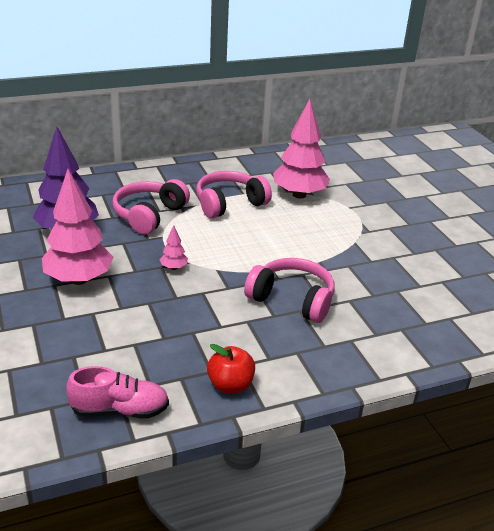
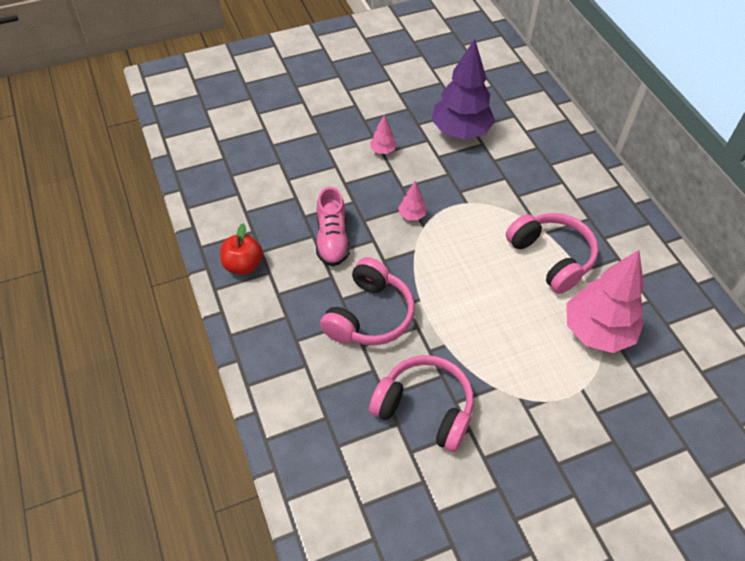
camera: 90 degrees right, 20 degrees up
(79, 279) = (383, 150): pink tree -> pink tree, size x0.42
(120, 410) = (218, 196): pink shoe -> pink shoe (332, 239)
(149, 215) = (505, 188): pink headphones -> pink headphones (424, 408)

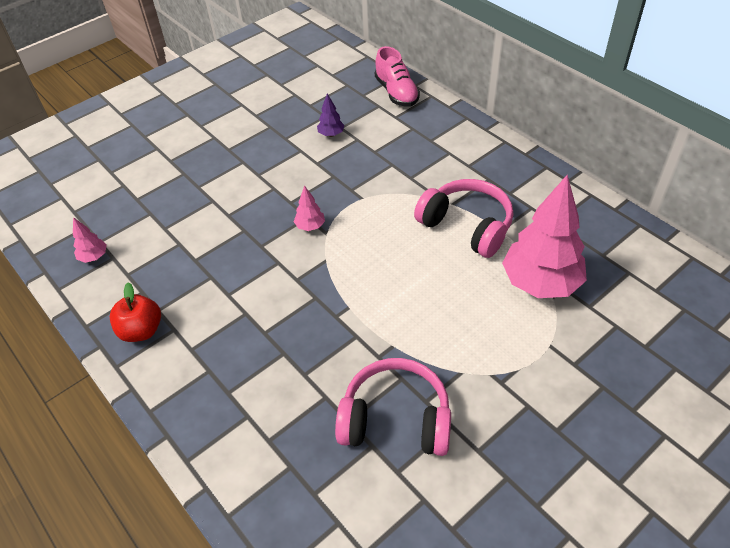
camera: 15 degrees left, 5 degrees down
(332, 239) = (233, 274): pink shoe -> pink shoe (396, 92)
(369, 315) = (300, 340): pink headphones -> none
(383, 150) = (258, 172): pink tree -> pink tree (94, 257)
(460, 132) = (331, 134): purple tree -> purple tree, size x0.42

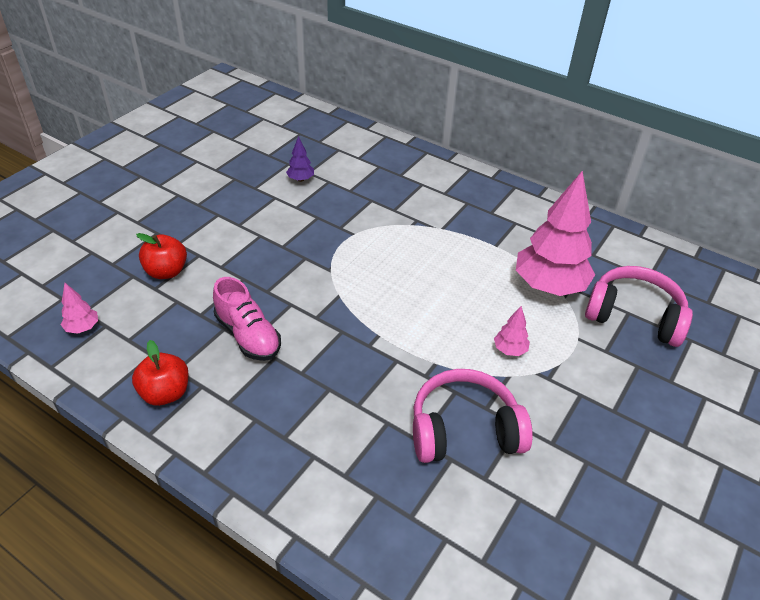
camera: 20 degrees left, 5 degrees down
(179, 213) = (166, 271): none -> red apple
(310, 226) = (311, 266): pink tree -> pink tree (509, 350)
(396, 92) = (351, 136): pink shoe -> pink shoe (248, 335)
(467, 226) = (463, 246): pink headphones -> pink headphones (634, 316)

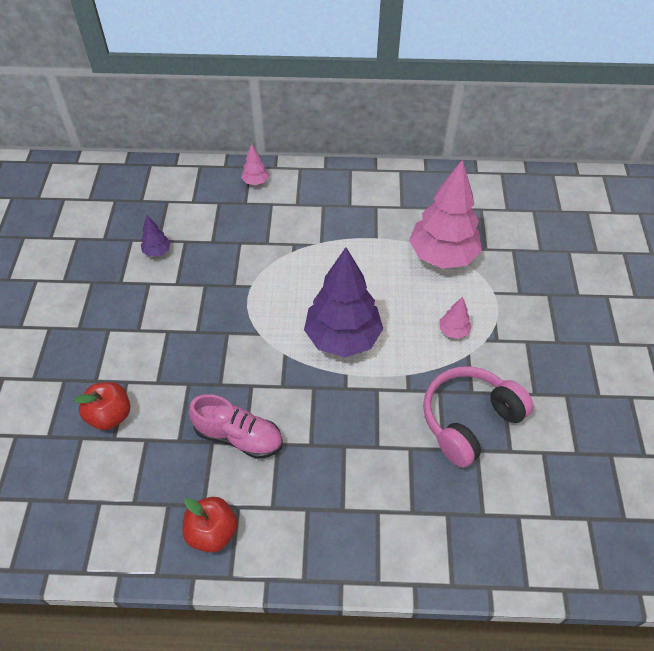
camera: 30 degrees left, 10 degrees up
(83, 328) = (79, 517): pink tree -> pink tree (255, 182)
(400, 306) = (342, 338): none -> purple tree
(634, 316) = (519, 251): pink headphones -> none

